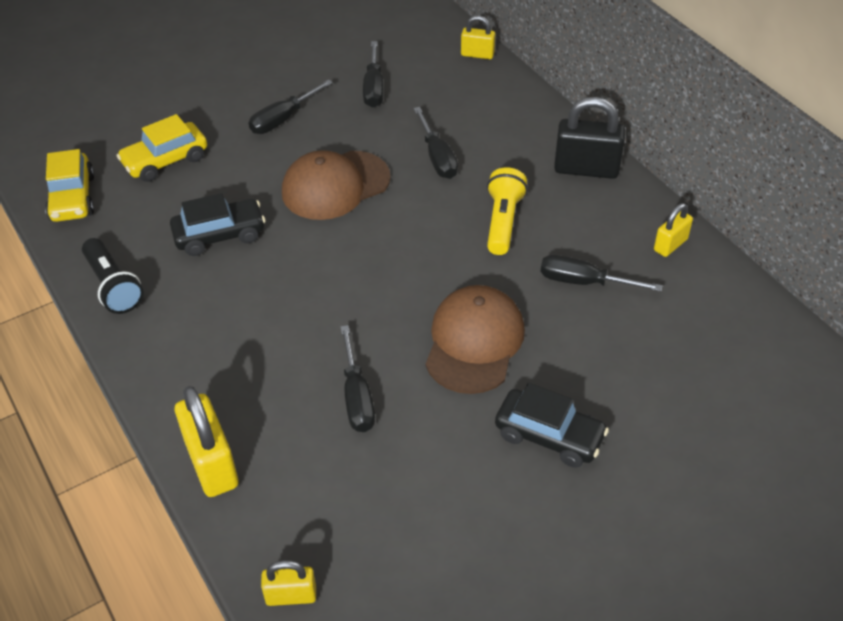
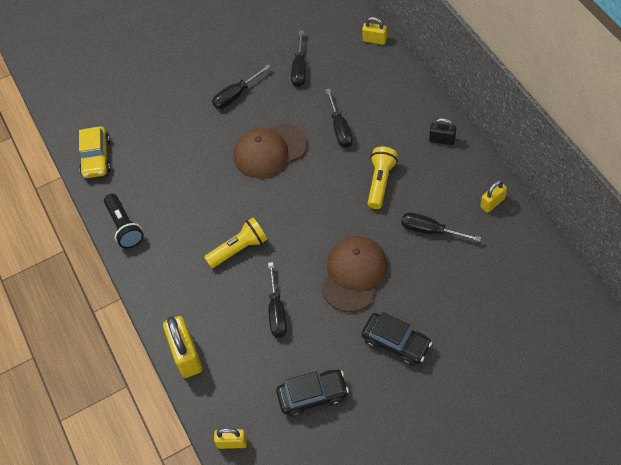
camera: 10 degrees right, 10 degrees up
(165, 160) = (156, 129): yellow car -> none
(220, 235) = (192, 189): black car -> black car (313, 396)
(293, 312) = (239, 249): none -> yellow flashlight
(586, 169) = (442, 140): black padlock -> black padlock, size x0.57

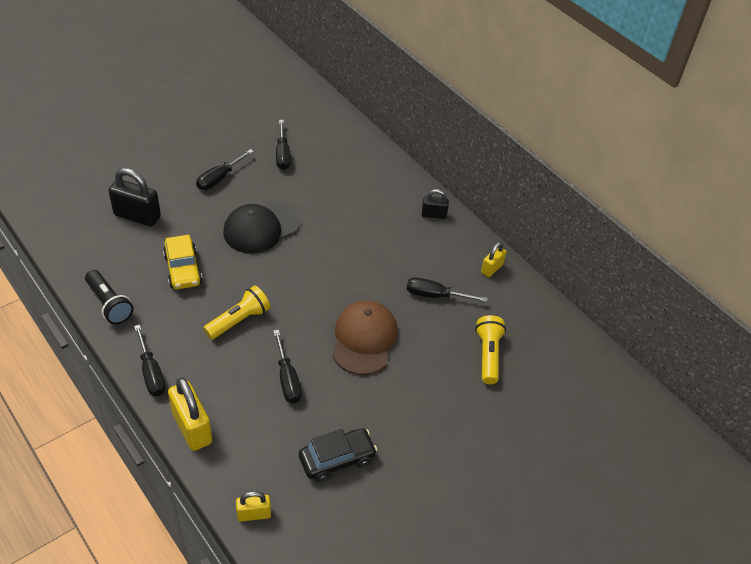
camera: 20 degrees left, 10 degrees down
(96, 158) = (71, 239): yellow car -> yellow car (183, 269)
(156, 135) = (137, 216): none -> black padlock
(269, 151) = (261, 228): brown cap -> black cap
(340, 128) = (331, 206): black screwdriver -> black screwdriver (151, 372)
(374, 40) = (354, 129): yellow padlock -> none
(380, 182) = (379, 253): yellow flashlight -> yellow flashlight (488, 355)
(396, 343) = (417, 402): black car -> none

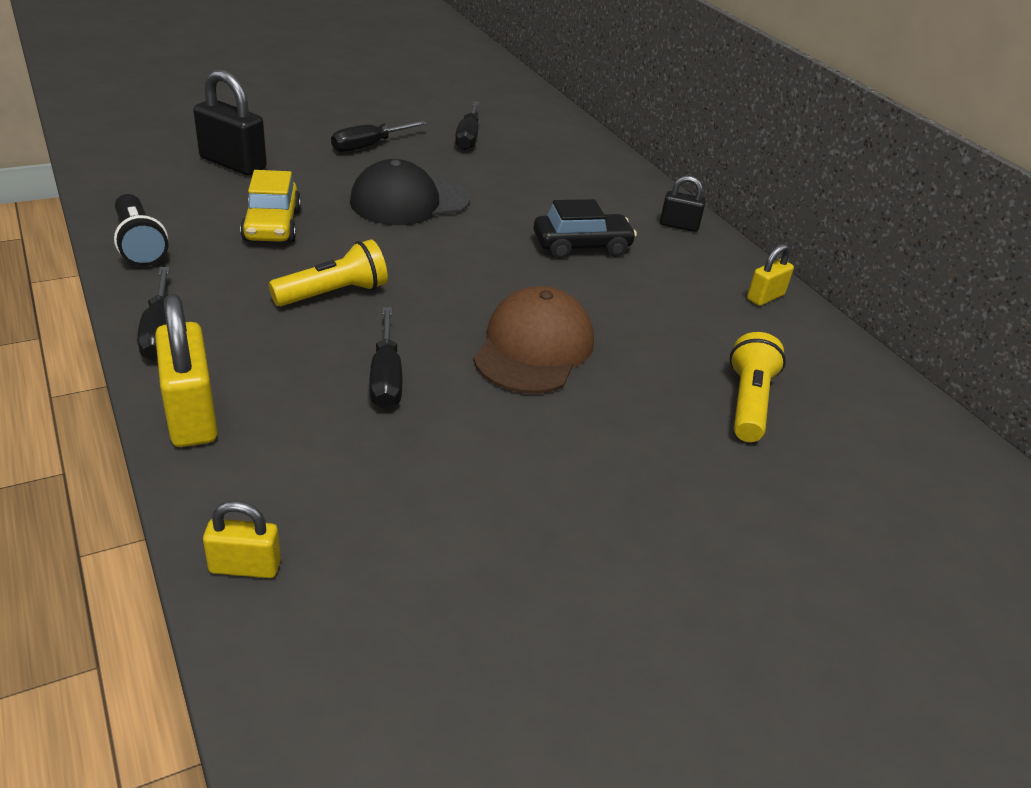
camera: 10 degrees right, 10 degrees down
(337, 459) = (437, 507): black car -> black car (581, 246)
(435, 295) = (667, 314): black screwdriver -> none

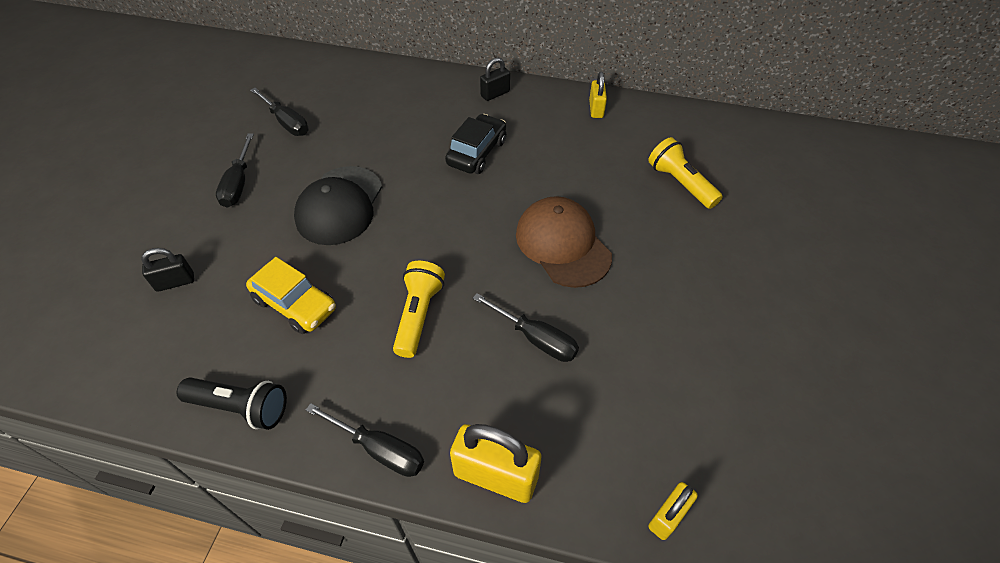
camera: 45 degrees left, 15 degrees up
(233, 163) = (175, 282): black padlock -> black padlock, size x0.57

